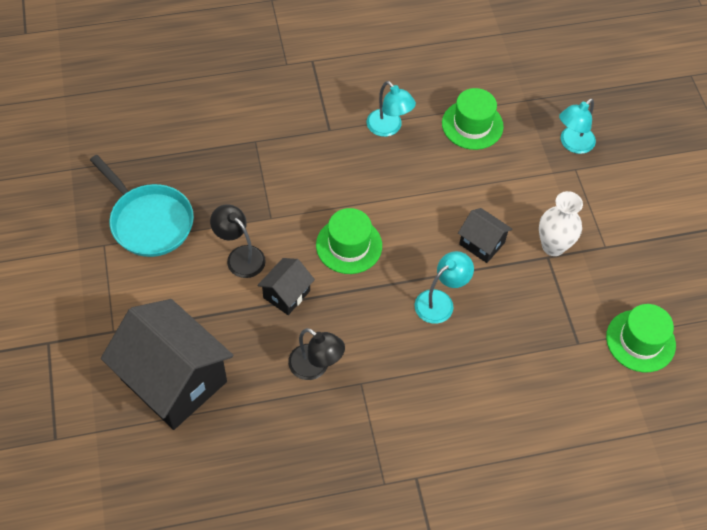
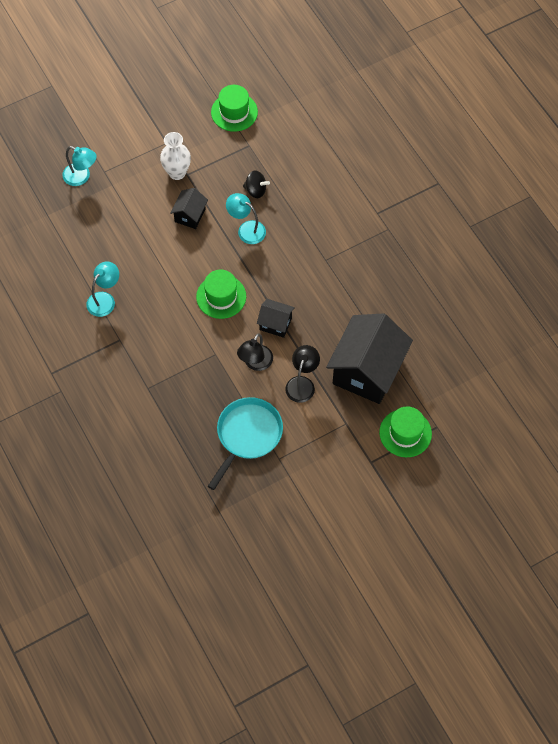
camera: 105 degrees left, 5 degrees up
(315, 367) = (324, 289): black lamp -> black lamp (302, 383)
(472, 125) = (83, 244): green hat -> green hat (405, 433)
(499, 330) = (256, 190): none -> black spinning top

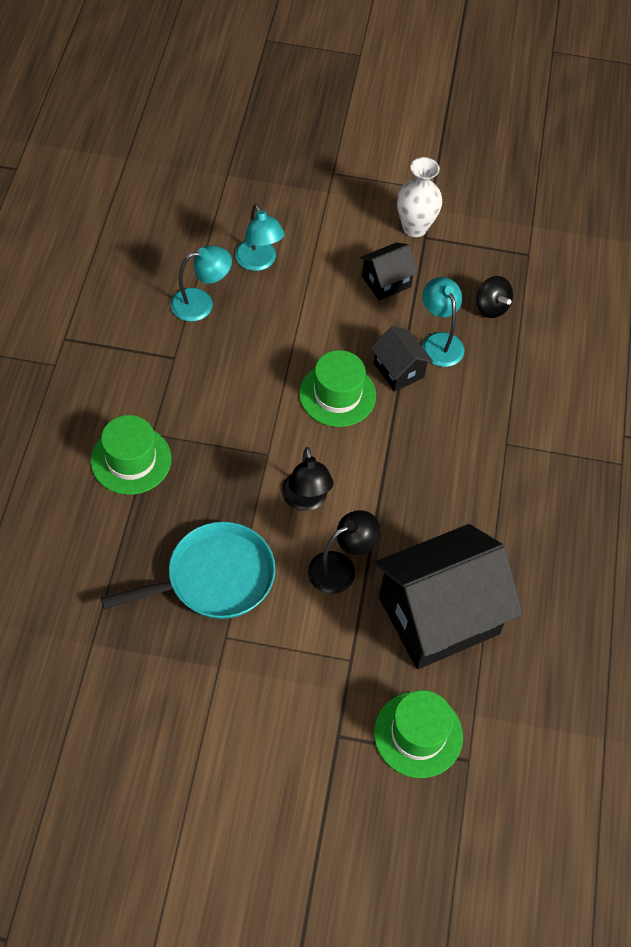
camera: 35 degrees right, 5 degrees down
(81, 177) = (302, 162): turquoise lamp -> turquoise lamp (259, 262)
(234, 112) = (543, 208): green hat -> green hat (131, 460)
(255, 363) = (305, 500): black lamp -> black lamp turned 75 degrees counterclockwise
(275, 324) = (374, 472): black house -> black house (398, 370)

